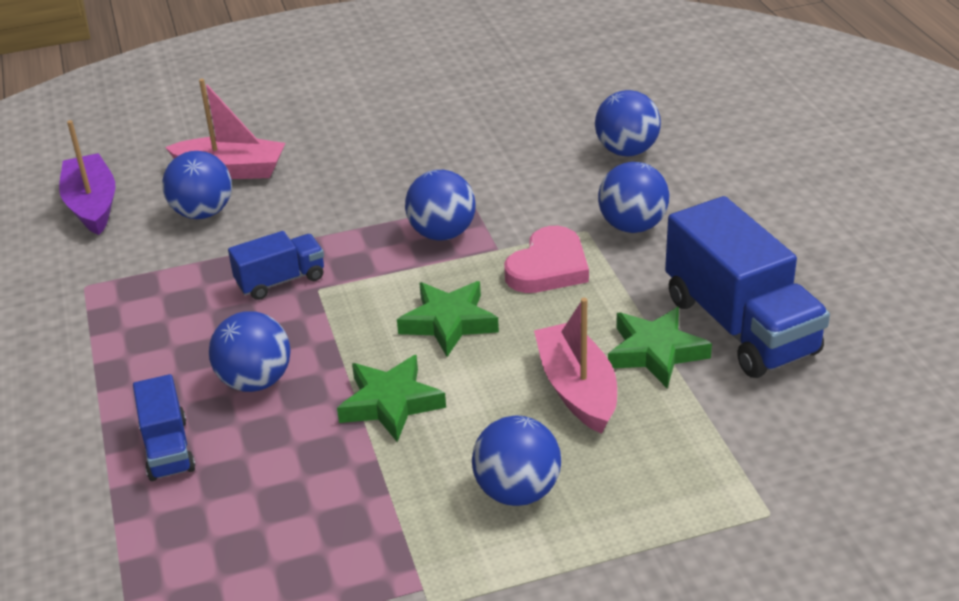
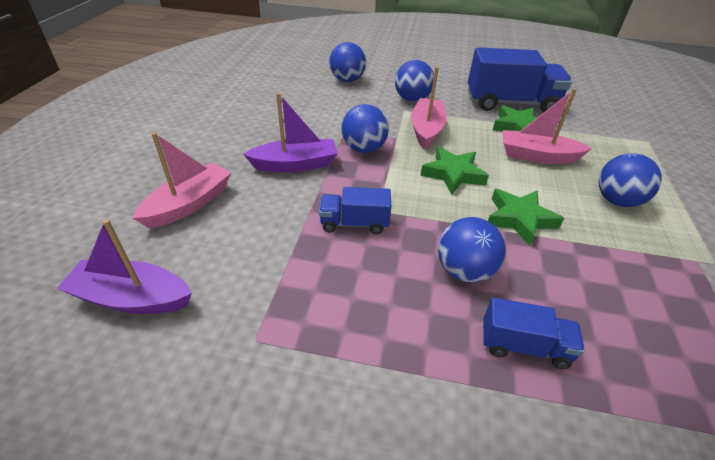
camera: 65 degrees left, 5 degrees up
(203, 213) = (228, 235): blue ball -> none
(280, 281) = (354, 223): blue truck -> blue truck turned 90 degrees counterclockwise
(359, 200) = (295, 164): none -> purple boat
(548, 267) = (426, 130): pink heart -> pink boat

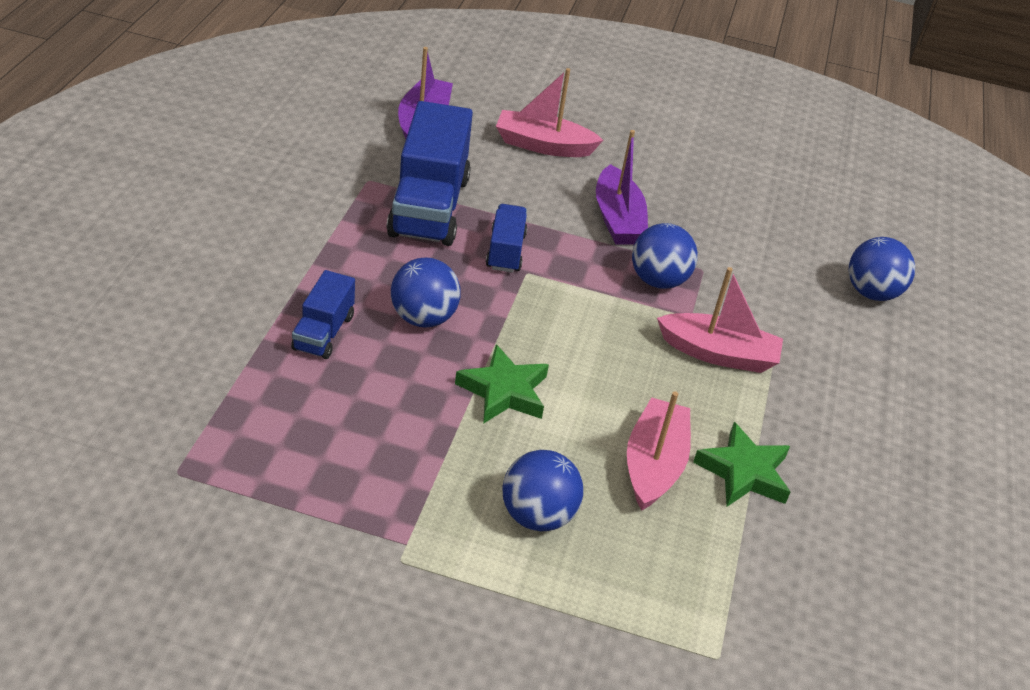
camera: 90 degrees right, 0 degrees up
(189, 204) = (543, 145): pink boat -> pink boat turned 150 degrees clockwise
(412, 99) = (818, 358): blue ball -> none
(453, 174) = (601, 354): green star -> none
(510, 103) = (835, 492): blue truck -> blue truck (429, 206)

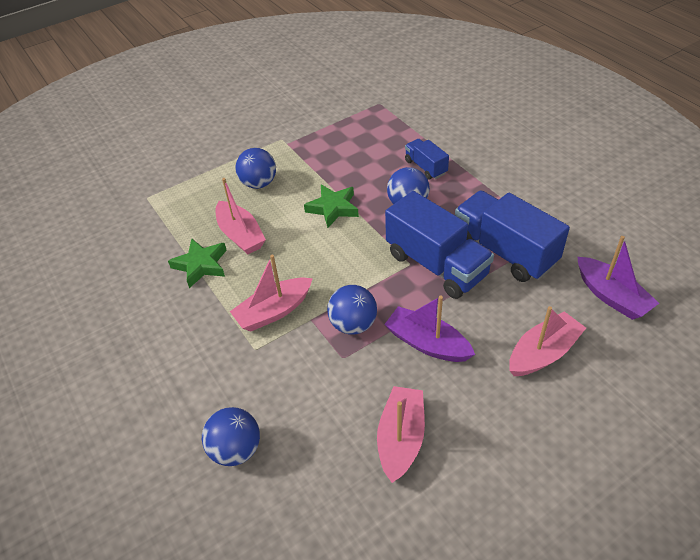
camera: 140 degrees right, 5 degrees up
(505, 251) = (436, 265): blue truck -> blue truck, size x1.92
(729, 198) = (401, 438): none -> pink boat

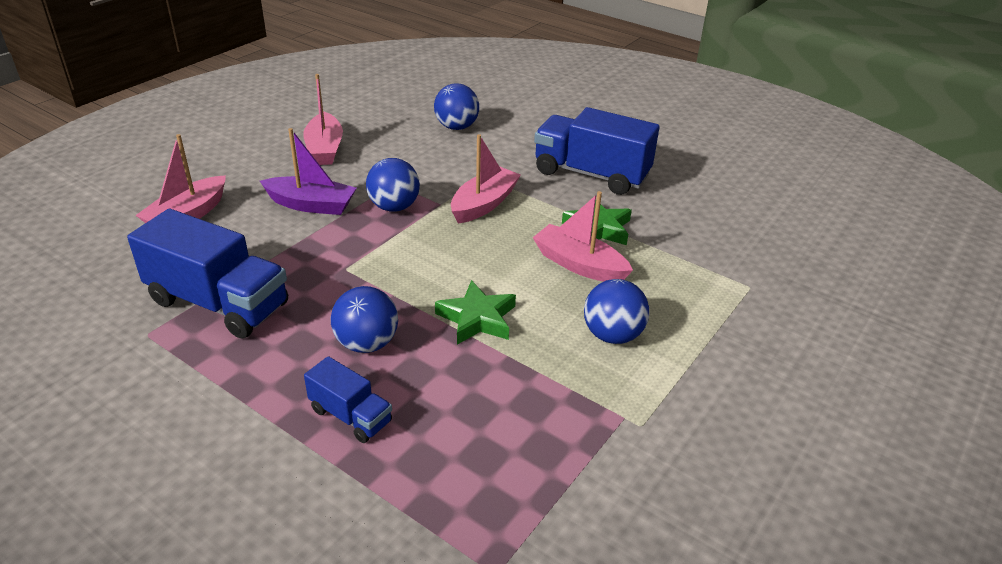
camera: 155 degrees right, 10 degrees down
(436, 265) = (311, 273): blue truck -> blue truck (591, 174)
(611, 296) = (87, 276): purple boat -> none

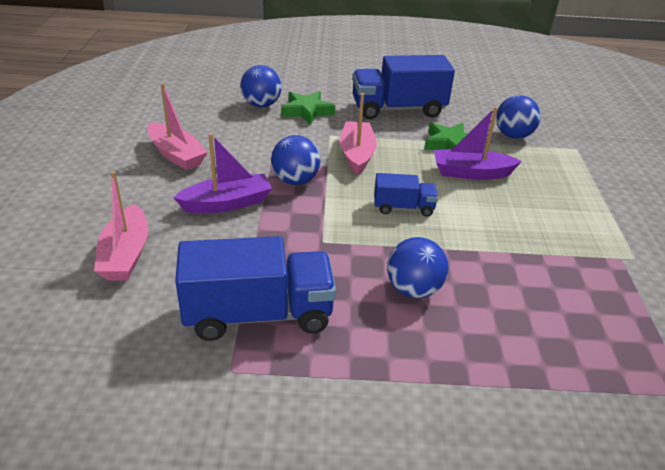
camera: 35 degrees left, 0 degrees up
(350, 416) = (474, 346): blue truck -> blue truck (403, 208)
(477, 318) = (459, 236): green star -> green star (307, 111)
(579, 265) = (471, 173): pink boat -> purple boat
(612, 335) = (548, 210): blue ball -> blue ball (513, 136)

